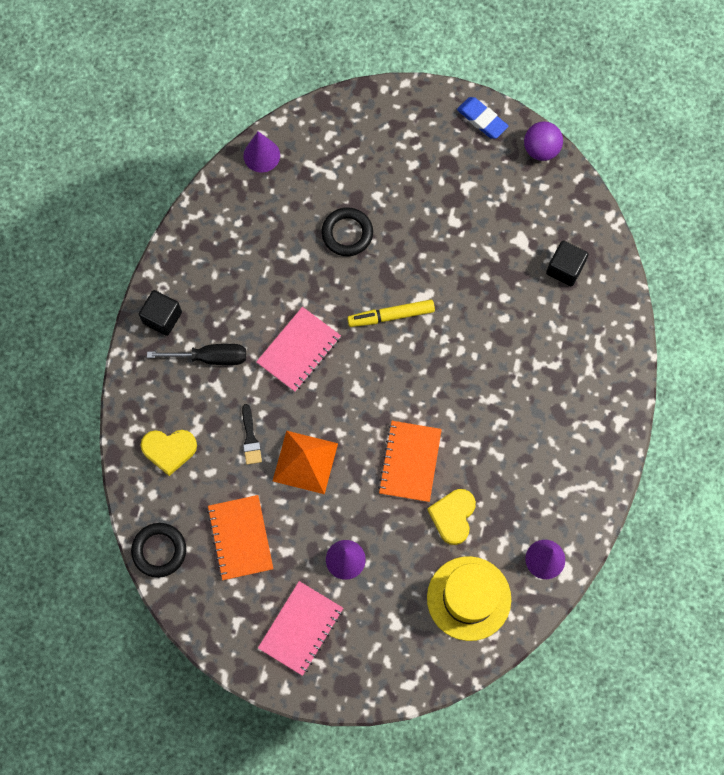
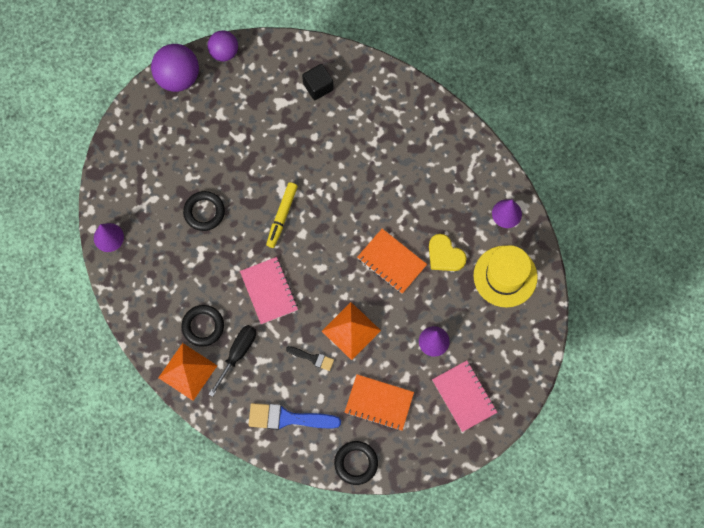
camera: 60 degrees left, 0 degrees up
(162, 317) = (187, 371): black cube -> orange pyramid
(169, 450) = (288, 418): yellow heart -> blue brush
(220, 305) = (203, 326): none -> black ring
(482, 119) = (178, 77): blue eraser -> purple ball

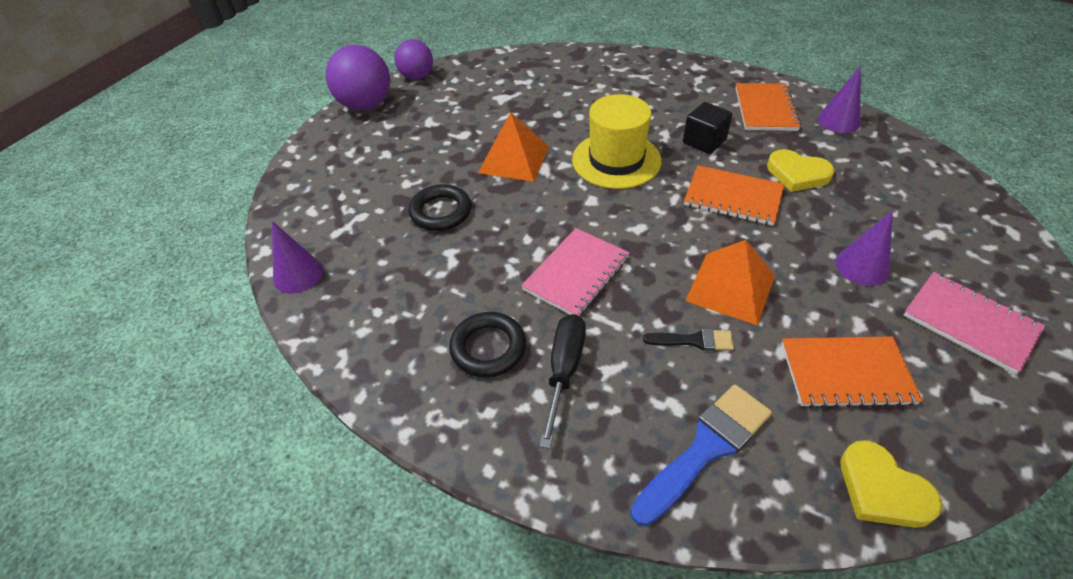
camera: 15 degrees left, 25 degrees down
(187, 371) = (484, 425): orange pyramid -> orange pyramid (514, 159)
(269, 291) = (576, 274): pink notebook -> pink notebook turned 75 degrees clockwise
(282, 216) = (554, 190): yellow marker -> none
(288, 418) = (706, 448): blue brush -> blue brush turned 150 degrees clockwise
(318, 86) = (541, 77): black cube -> black cube (704, 142)
(356, 463) = (882, 490): black ring -> yellow heart
(463, 183) = (765, 109): none -> orange notebook
(505, 276) = (892, 174): yellow hat -> yellow hat (616, 160)

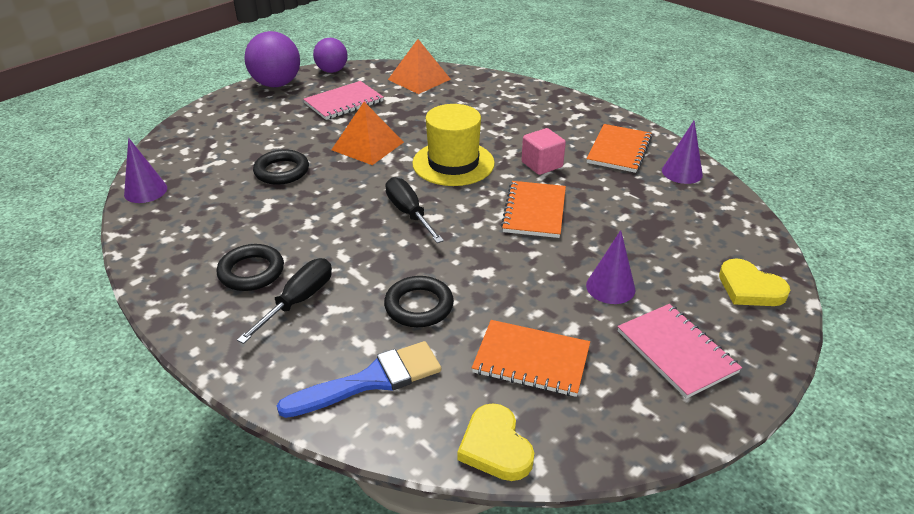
camera: 15 degrees right, 10 degrees down
(576, 274) = (358, 237): pink notebook -> pink notebook (344, 102)
(610, 231) = (409, 213): none -> black screwdriver
(694, 341) = (419, 306): black brush -> black ring
(704, 142) = (542, 164): black cube -> pink cube
(730, 288) = (479, 276): orange pyramid -> orange pyramid (419, 79)
(733, 197) = (534, 211): orange notebook -> orange notebook turned 60 degrees clockwise
(797, 174) = (608, 206): yellow heart -> yellow heart (749, 288)

